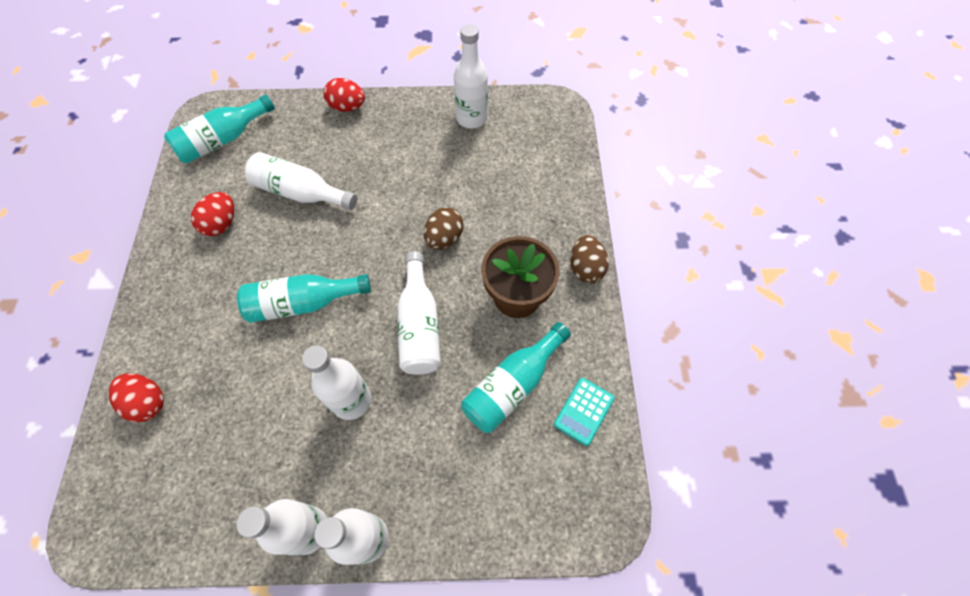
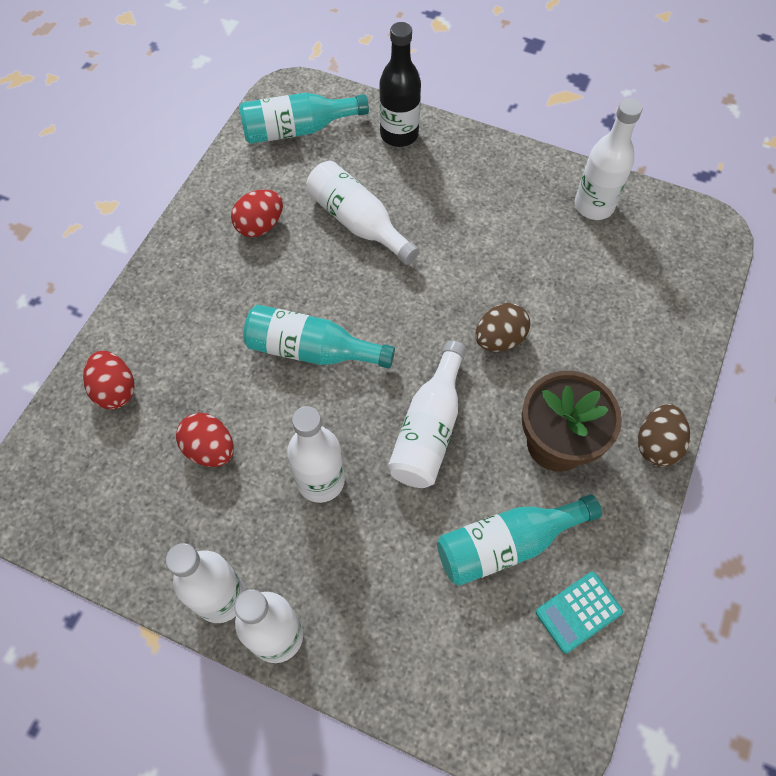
camera: 25 degrees right, 0 degrees up
(306, 117) = (399, 134): none -> black bottle
(347, 107) = (451, 139): red egg -> red egg (210, 449)

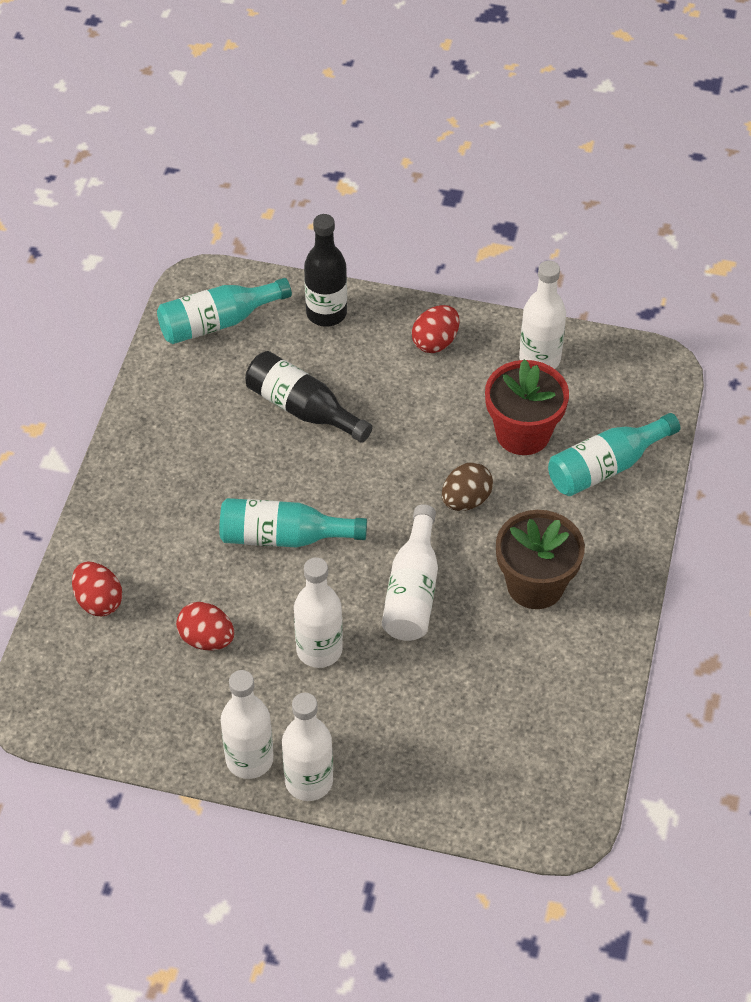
camera: 10 degrees left, 10 degrees down
(260, 226) = (202, 426): red egg -> red egg (435, 342)
(358, 222) = (302, 409): white bottle -> black bottle
(507, 544) = (503, 676): turquoise bottle -> turquoise bottle (606, 467)
(567, 278) = (523, 433): none -> red flower pot
(578, 612) = (576, 720): turquoise calculator -> none
(656, 444) = (629, 572): brown egg -> none

